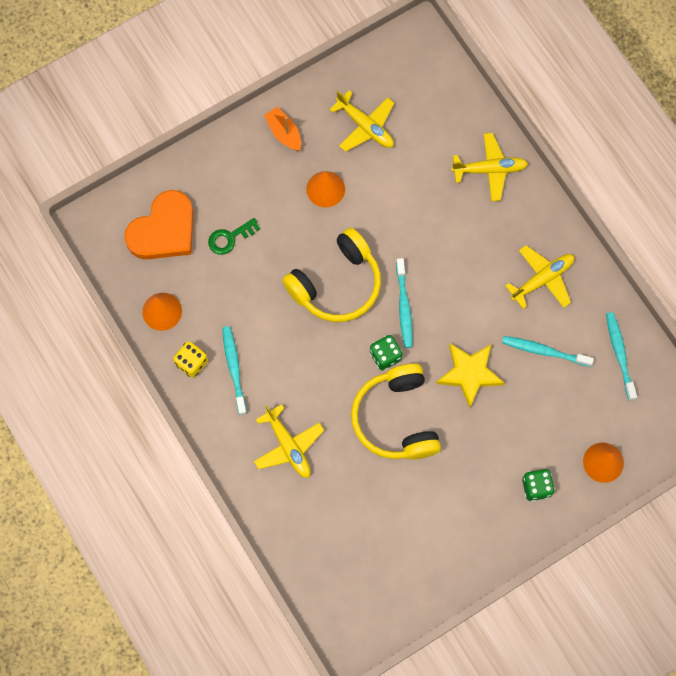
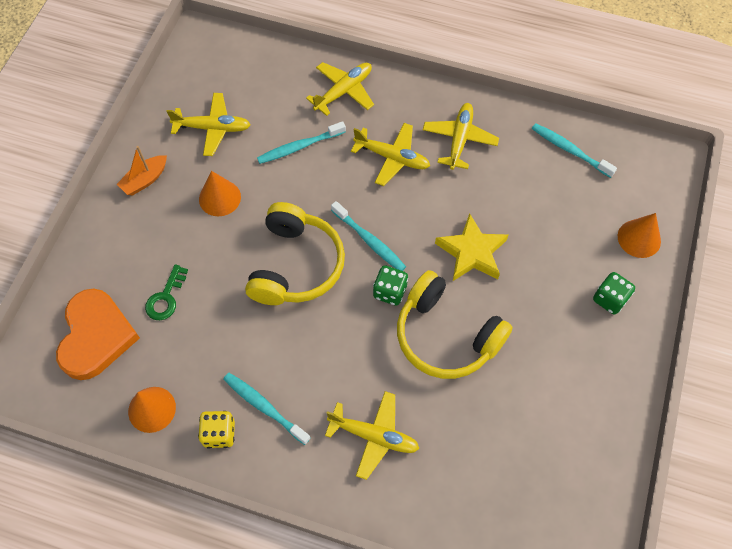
camera: 40 degrees left, 10 degrees down
(284, 133) = (145, 180): orange boat -> orange boat turned 60 degrees counterclockwise
(478, 254) = (392, 158): none -> yellow plane
(544, 351) = (512, 190): turquoise toothbrush -> turquoise toothbrush (299, 147)

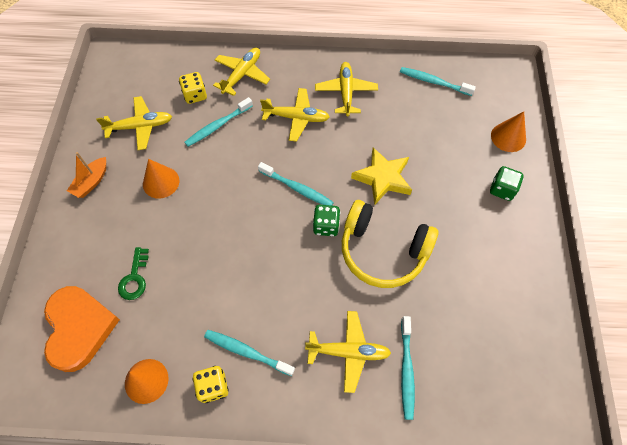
camera: 15 degrees left, 0 degrees up
(283, 104) = (195, 95): none -> yellow dice
(295, 265) = (241, 223): yellow headphones -> none
(432, 472) = (406, 370): none -> turquoise toothbrush

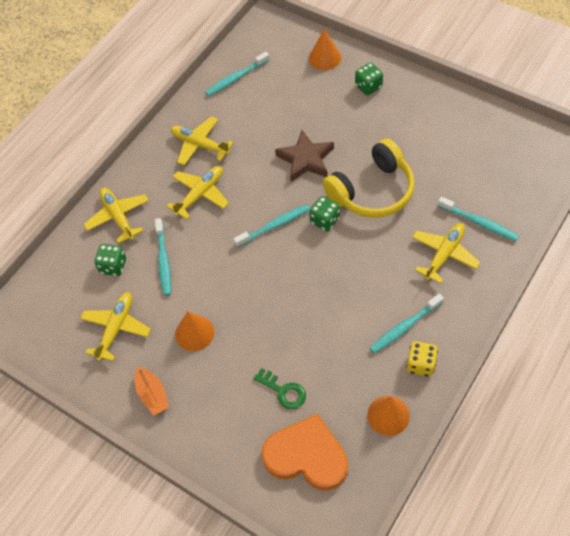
camera: 55 degrees left, 5 degrees down
(195, 95) = (113, 266): yellow dice -> green dice
(383, 178) = (306, 159): yellow star -> brown star

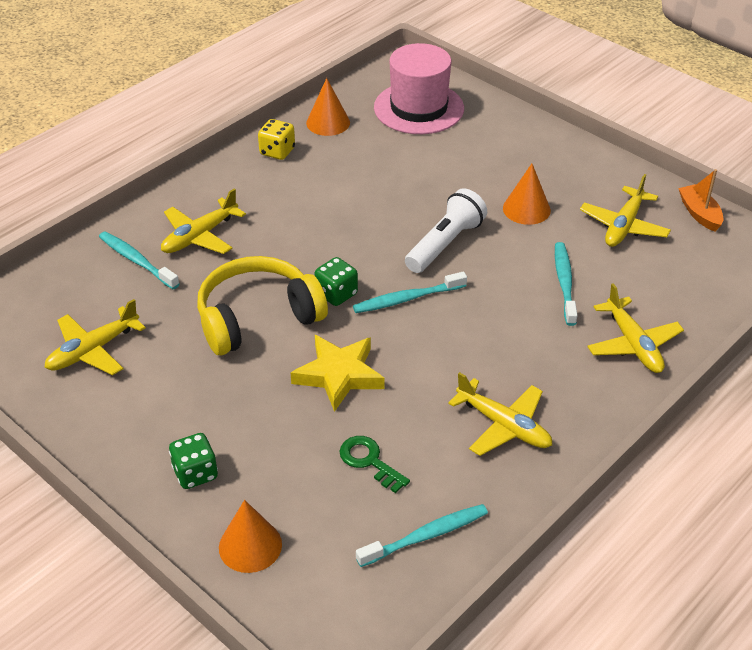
camera: 175 degrees left, 15 degrees down
(113, 266) = (634, 287): green dice -> none
(152, 395) = (576, 167): orange boat -> orange boat (699, 214)
(200, 194) = (508, 354): yellow plane -> yellow plane (92, 350)
(255, 282) = (445, 244): none -> white flashlight
(283, 391) = (431, 152): green key -> green key (369, 461)
(306, 159) = (339, 375): brown star -> yellow star
(306, 456) = (419, 108): orange heart -> pink hat
(404, 327) = (280, 181): turquoise toothbrush -> none

